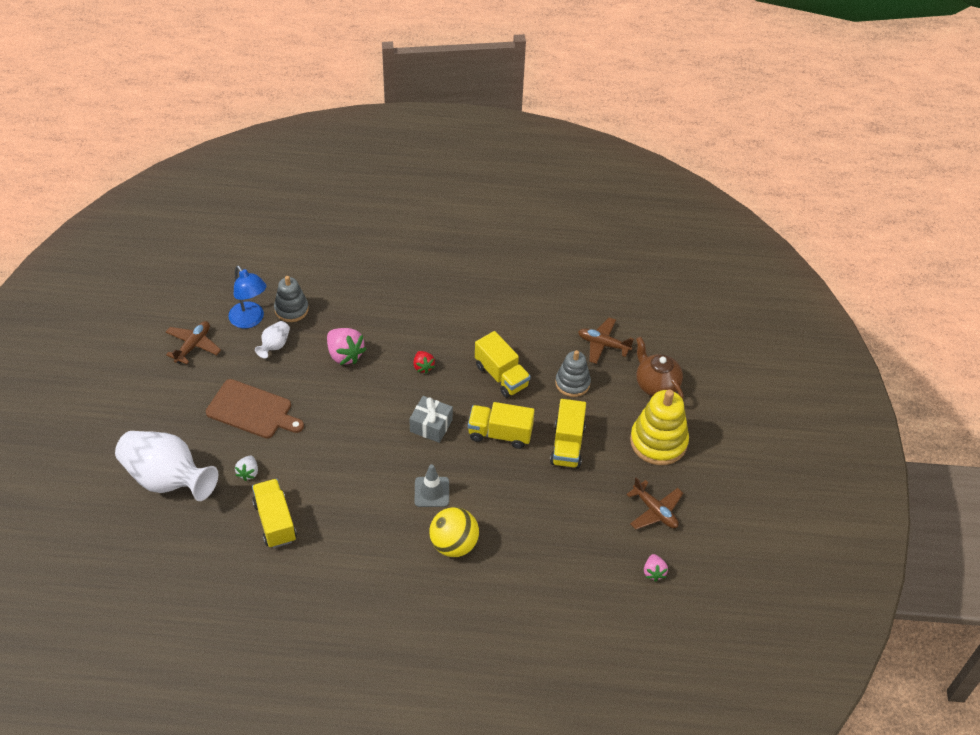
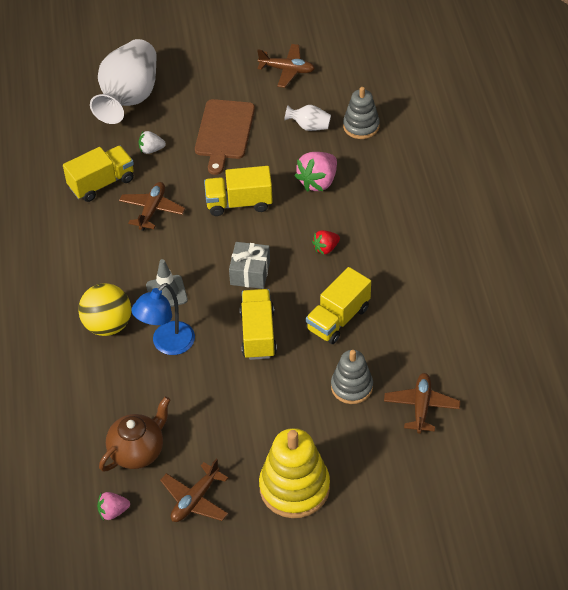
camera: 80 degrees right, 0 degrees up
(250, 320) = (334, 100): blue lamp -> blue lamp (167, 344)
(327, 485) = (152, 210): none -> brown plane
(567, 445) = (262, 398): yellow truck -> yellow truck (239, 203)
(656, 385) = (379, 472): brown teapot -> brown teapot (138, 451)

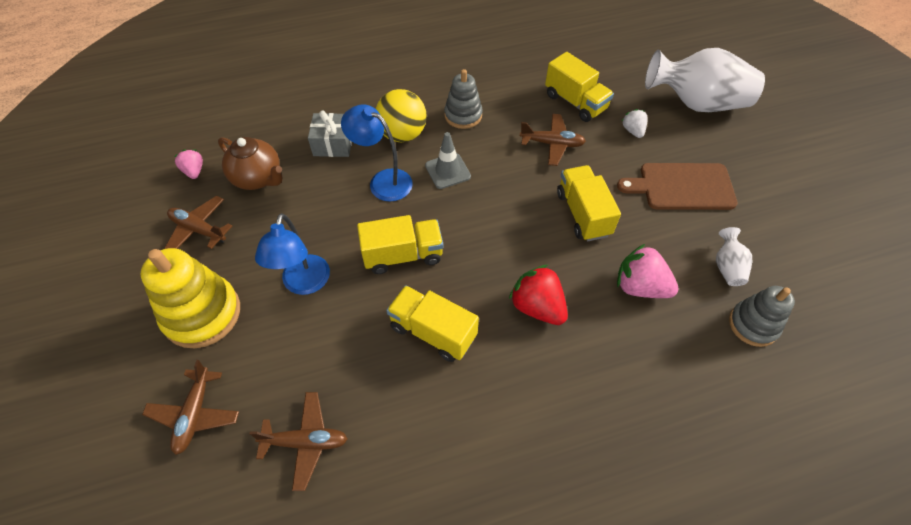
camera: 80 degrees right, 5 degrees up
(250, 273) = (486, 237): grey gift -> grey gift (333, 144)
(276, 409) = (304, 284): none -> blue lamp
(287, 70) = (811, 233): brown plane -> brown plane (195, 414)
(326, 248) = (537, 307): red strawberry -> red strawberry, size x1.73
(351, 387) = (334, 357): grey stacking toy -> grey stacking toy (463, 115)

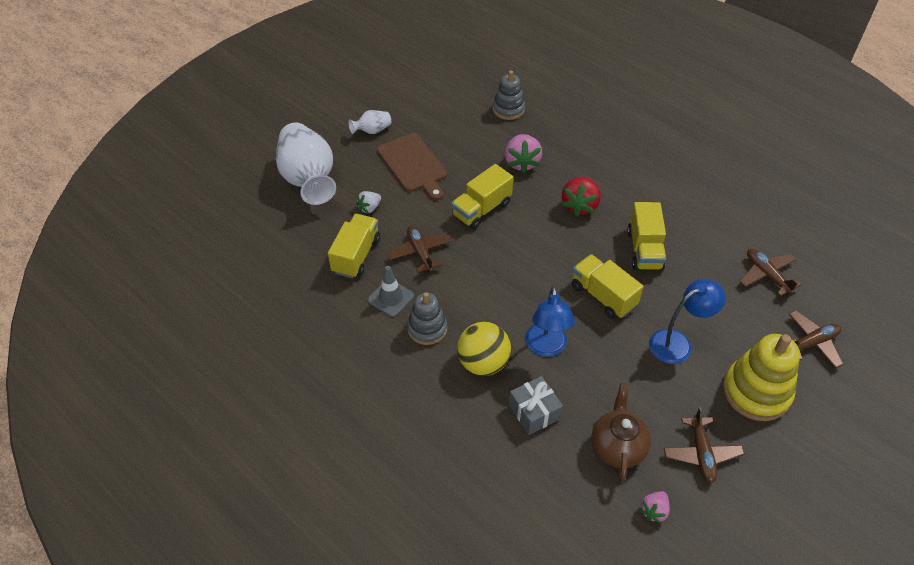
camera: 120 degrees left, 5 degrees down
(447, 171) = (501, 308): grey traffic cone -> grey traffic cone (391, 298)
(727, 267) = (472, 128): white vase -> white vase (372, 131)

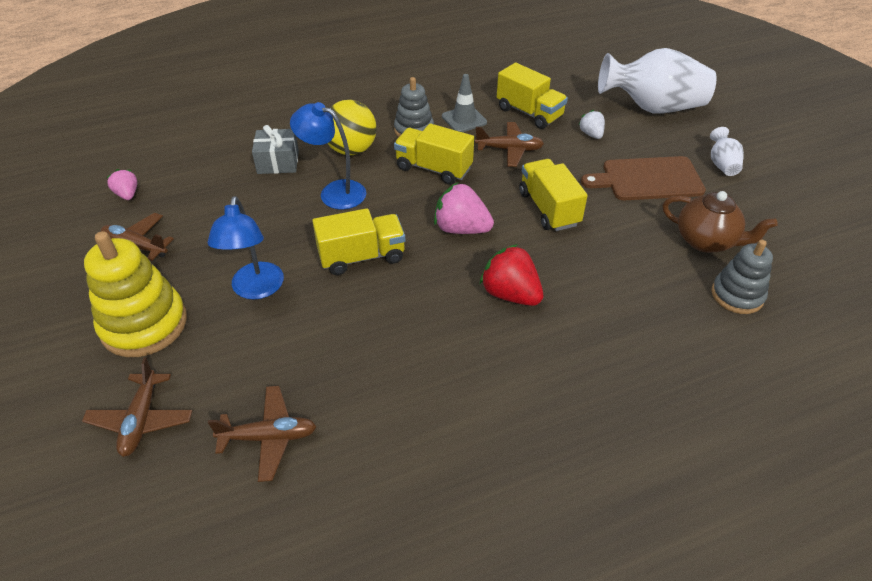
camera: 115 degrees right, 5 degrees down
(522, 163) = (616, 269): pink strawberry -> pink strawberry (461, 229)
(617, 447) = (198, 197): brown teapot -> brown teapot (706, 241)
(644, 249) = (400, 324): yellow truck -> yellow truck (433, 168)

